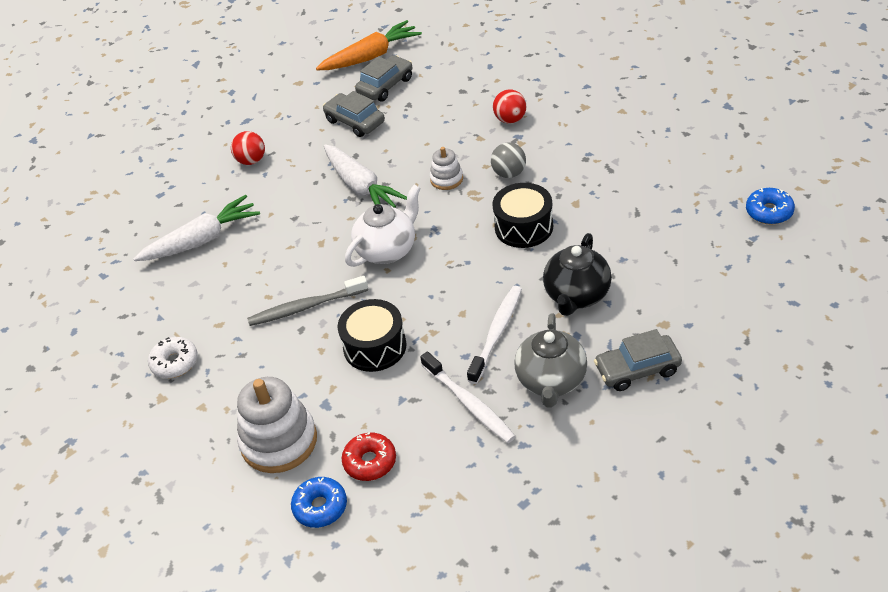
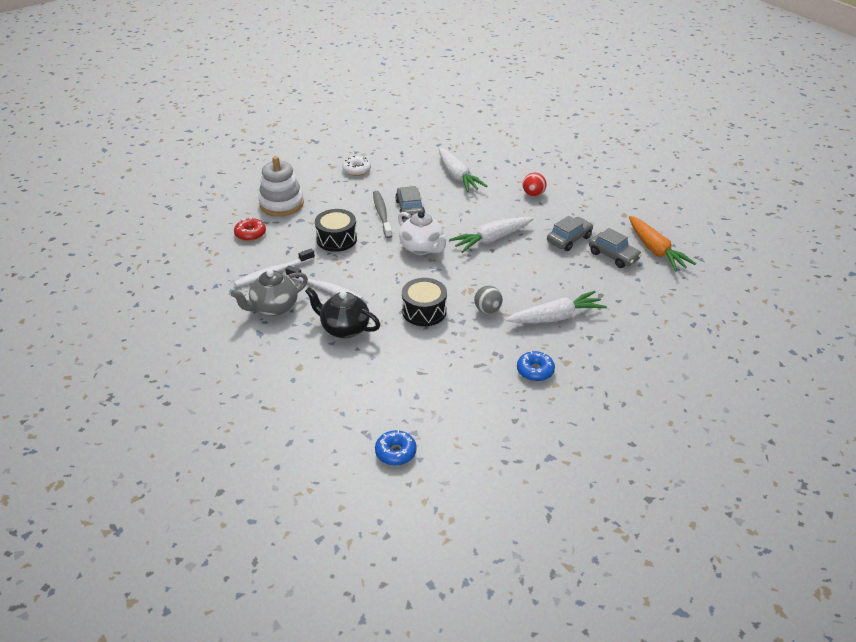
camera: 90 degrees right, 5 degrees down
(320, 507) = (230, 217): blue donut -> blue donut (535, 371)
(446, 179) = (489, 279): white stacking toy -> none
(510, 119) = (556, 317): red ball -> white carrot
(551, 381) = (273, 308): grey teapot -> grey teapot turned 45 degrees counterclockwise
(637, 369) = (264, 347): grey car -> grey car (410, 209)

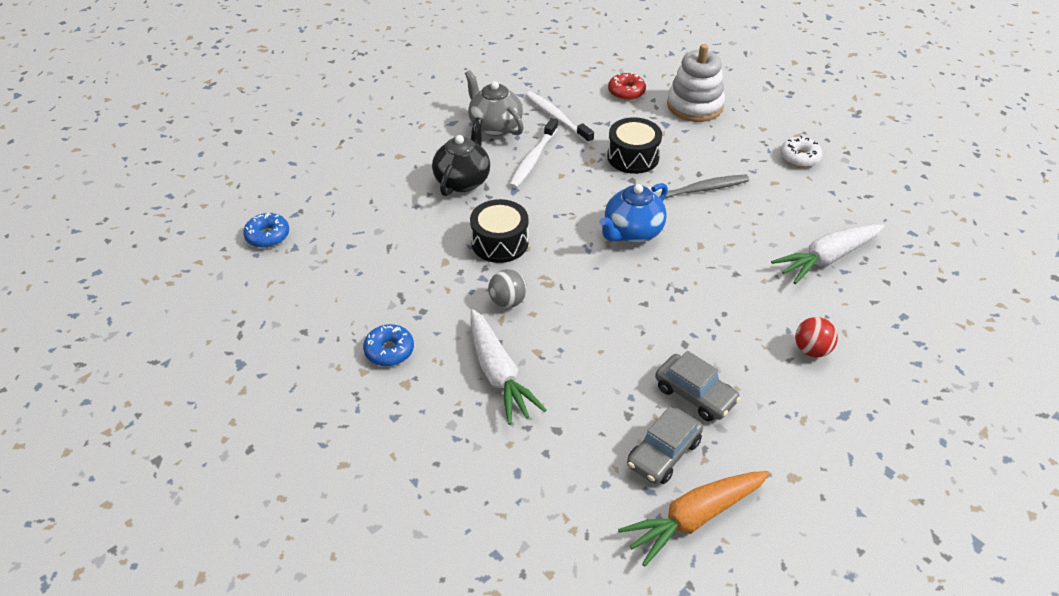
camera: 85 degrees right, 5 degrees up
(410, 209) = (721, 214): grey car -> none
(422, 248) = (632, 232): white teapot -> blue teapot
(491, 239) = (670, 301): white carrot -> none

